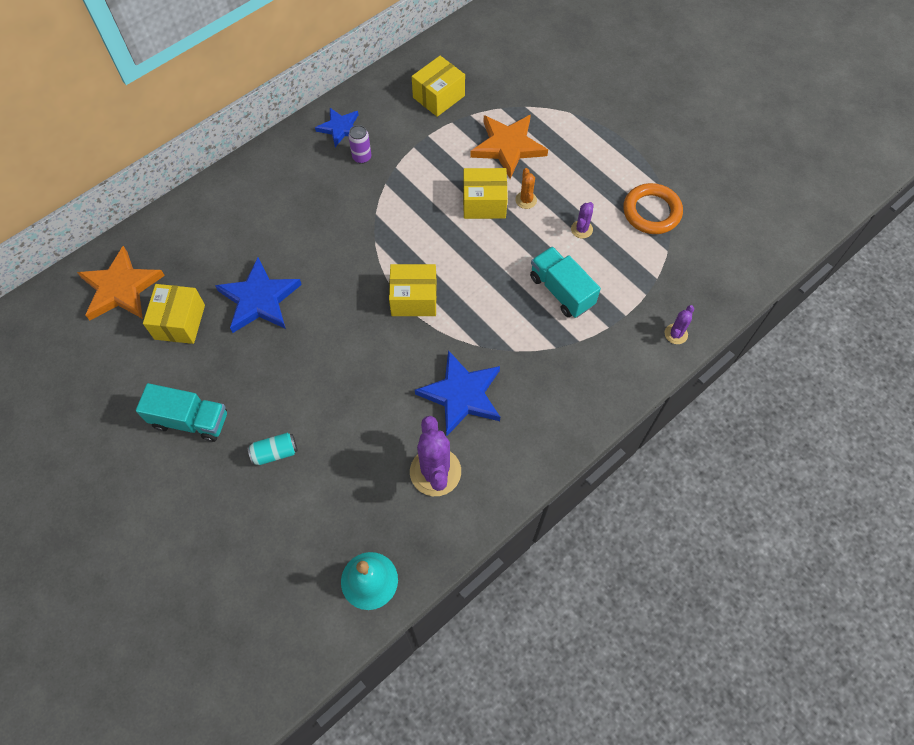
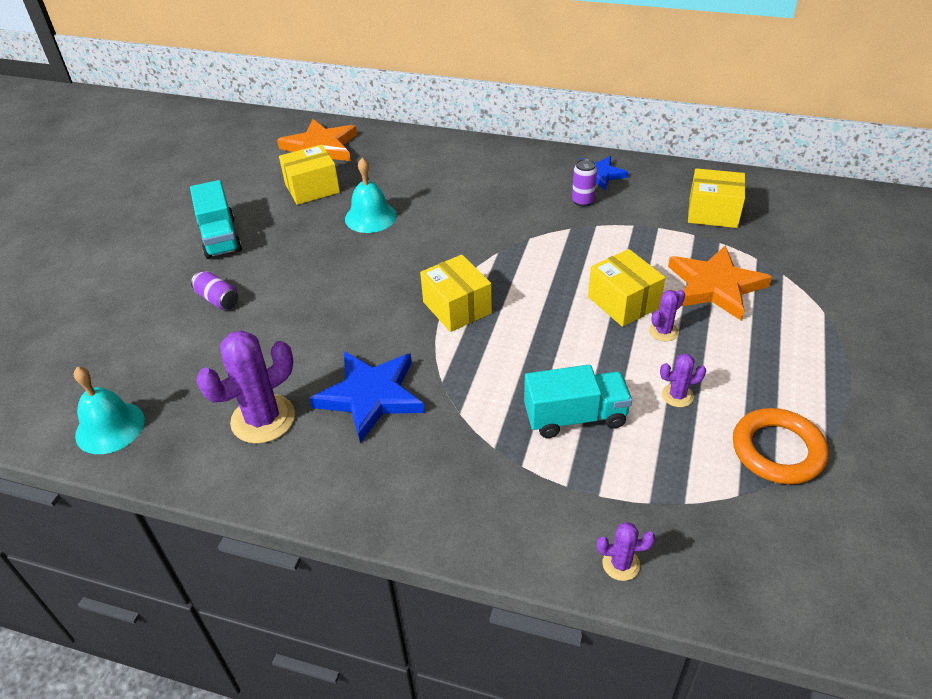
camera: 60 degrees right, 20 degrees down
(259, 299) = (370, 217): blue star -> turquoise bell
(275, 452) = (218, 299): turquoise can -> purple can
(526, 200) = (663, 331): orange cactus -> purple cactus
(561, 291) = (575, 417): turquoise truck -> turquoise truck turned 60 degrees clockwise

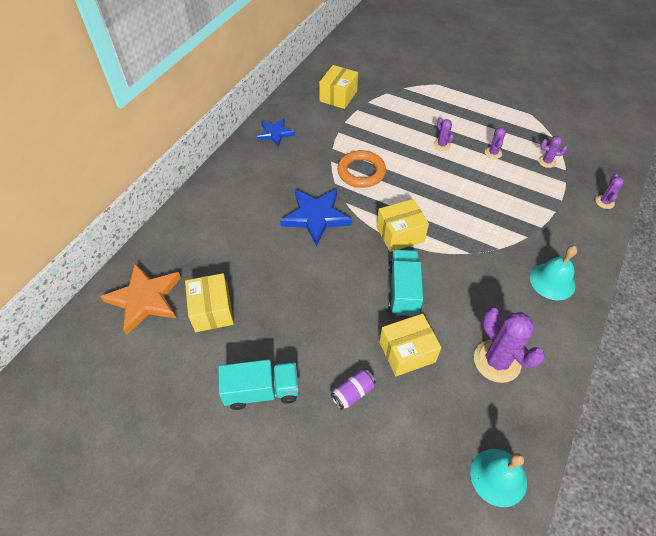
camera: 80 degrees left, 10 degrees up
(370, 217) = (274, 271): turquoise bell -> turquoise bell (552, 281)
(370, 396) = (480, 293): blue star -> blue star (316, 217)
(575, 417) = (506, 197): turquoise truck -> turquoise truck (403, 290)
(582, 201) = (303, 148): purple can -> none
(623, 302) = (413, 154): yellow box -> yellow box (407, 352)
(693, 472) = (546, 161): none -> purple cactus
(715, 286) = (407, 115): orange star -> none
(777, 450) = (533, 129): orange ring -> orange ring (361, 172)

